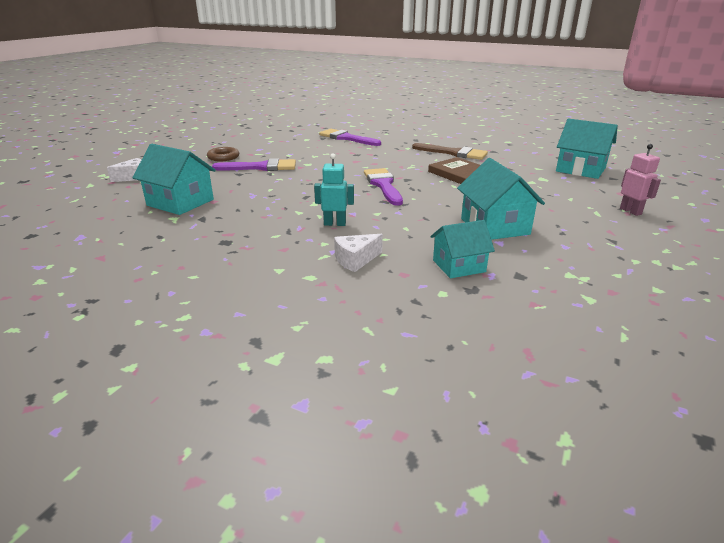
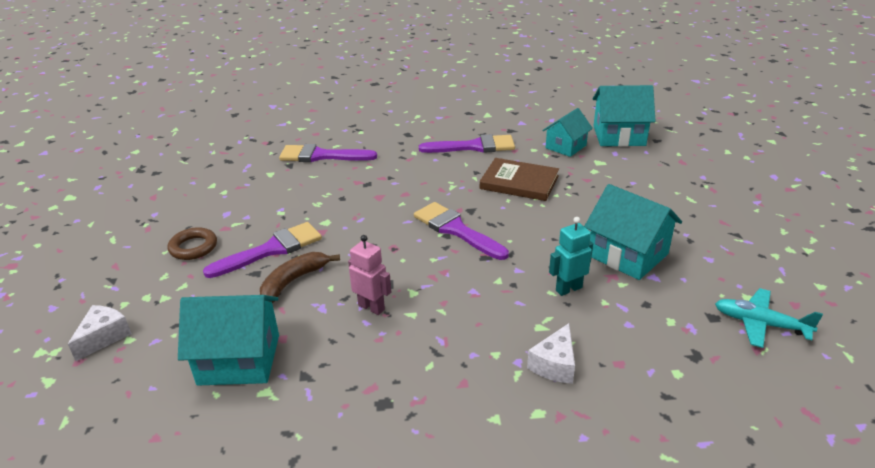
camera: 30 degrees left, 5 degrees up
(253, 182) = (293, 281): none -> brown banana
(335, 224) = (473, 317): turquoise robot -> turquoise robot (568, 289)
(453, 153) = (474, 146): brown brush -> purple brush
(459, 266) = (653, 328): turquoise house -> turquoise house (566, 146)
(558, 291) = (760, 324): none -> turquoise plane
(630, 211) = (713, 186): pink robot -> pink robot (371, 307)

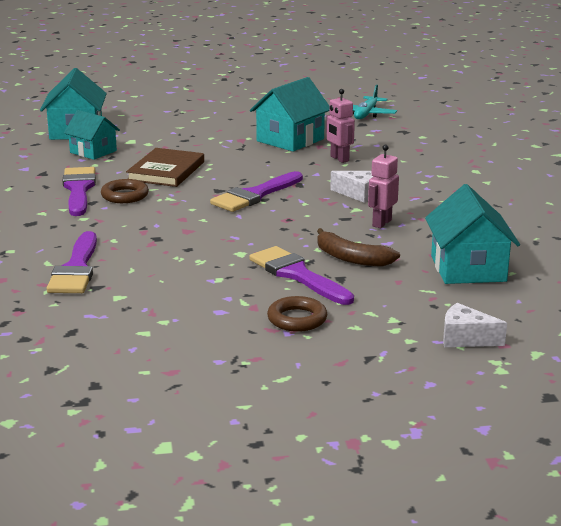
camera: 95 degrees left, 10 degrees down
(459, 166) = (125, 196): none -> brown ring
(554, 364) = (427, 165): white cheese -> white cheese (358, 194)
(568, 289) = (339, 159): turquoise robot -> pink robot

